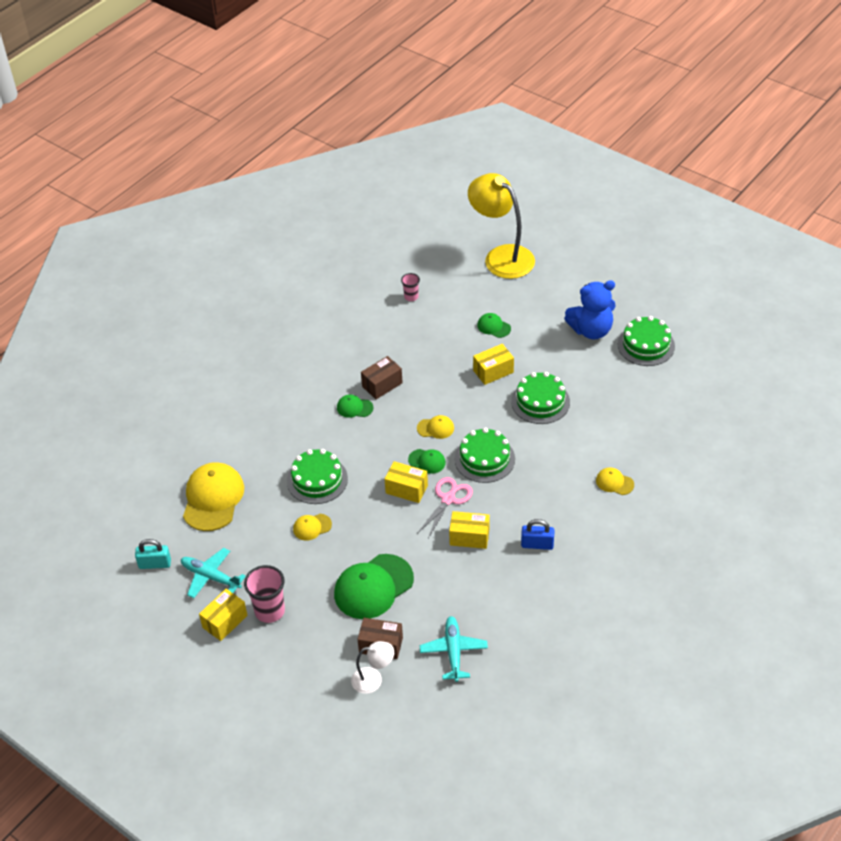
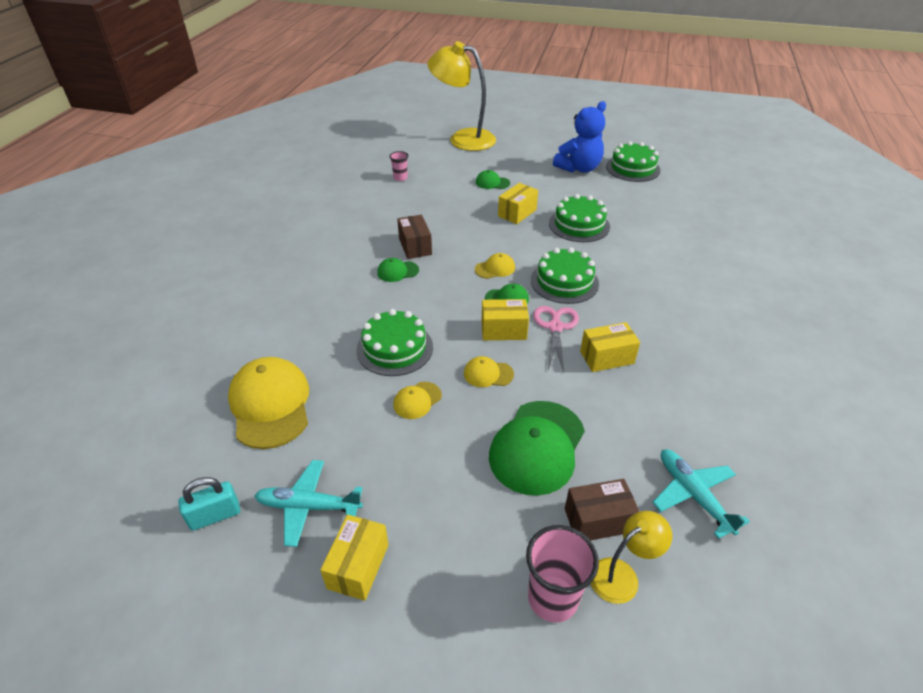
camera: 25 degrees left, 5 degrees down
(269, 611) = (418, 526): pink cup -> pink cup (552, 598)
(373, 679) = (622, 575): white lamp -> yellow lamp
(382, 385) = (415, 246): brown box -> brown box turned 45 degrees counterclockwise
(537, 544) = (682, 344): blue padlock -> none
(614, 482) = (703, 269): yellow cap -> yellow cap (488, 374)

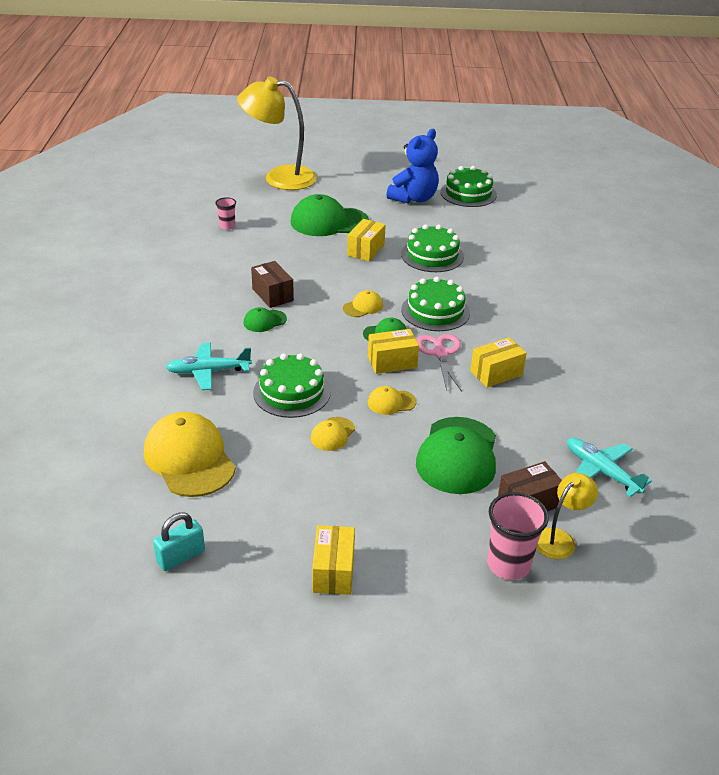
camera: 15 degrees left, 5 degrees down
(309, 507) = (268, 535): turquoise plane -> turquoise plane (209, 372)
(492, 183) = (329, 222): green cap -> green cap, size x2.09

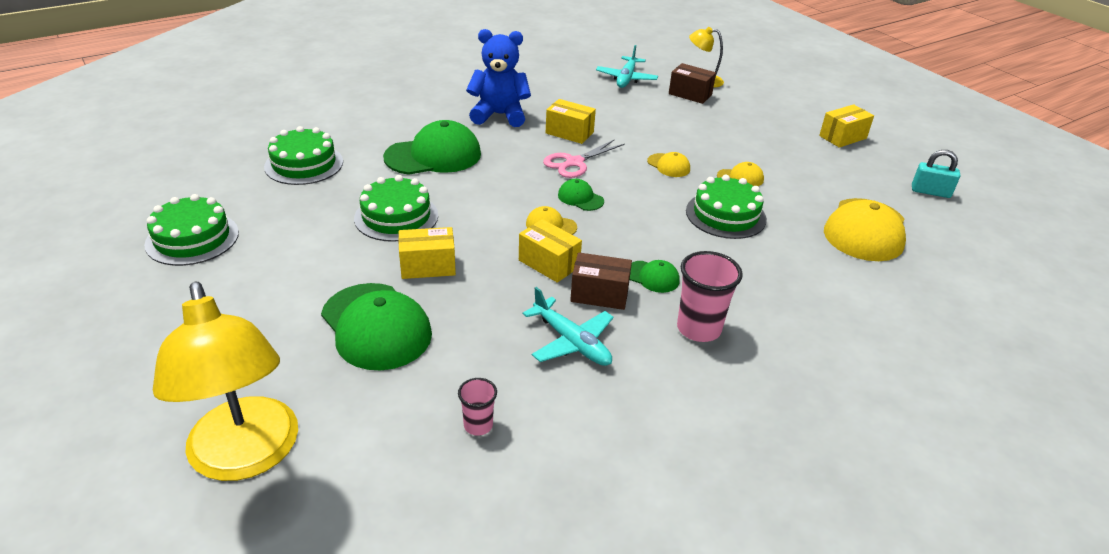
camera: 125 degrees left, 0 degrees up
(209, 372) = (769, 273): turquoise plane -> turquoise plane (571, 341)
(272, 295) = (599, 294): brown box -> brown box turned 75 degrees clockwise
(392, 362) = (618, 181): yellow box -> yellow box (549, 263)
(414, 198) = (240, 278): blue teddy bear -> blue teddy bear (499, 115)
(435, 311) = (510, 183): green cake -> green cake (304, 164)
(457, 456) = (685, 125): green cap -> green cap (433, 156)
(508, 565) = (746, 90): pink cup -> pink cup (698, 329)

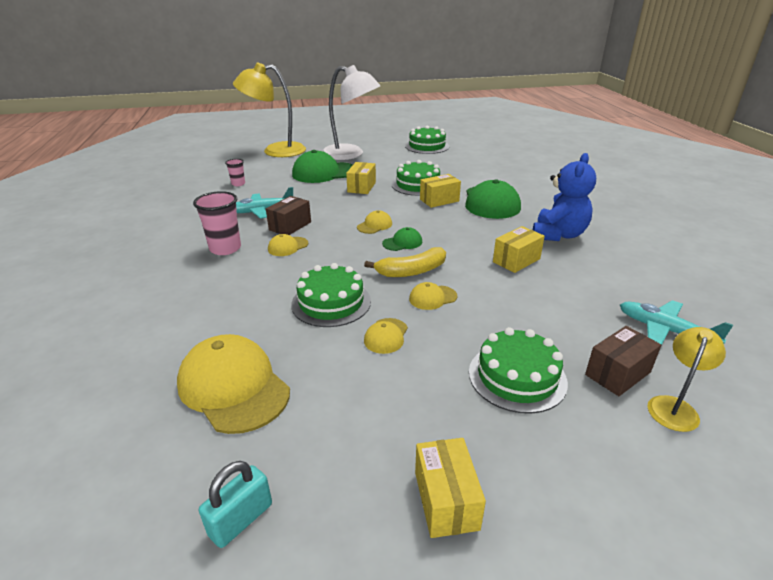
camera: 115 degrees right, 5 degrees down
(257, 322) = (350, 154): none -> white lamp
(304, 164) = (493, 168): green cake -> green cake (517, 377)
(549, 263) = (334, 217): yellow box -> yellow box (439, 200)
(574, 163) = (459, 251): pink scissors -> none
(634, 183) = (411, 271): none -> yellow banana
(652, 277) = (288, 246): green cap -> yellow cap

